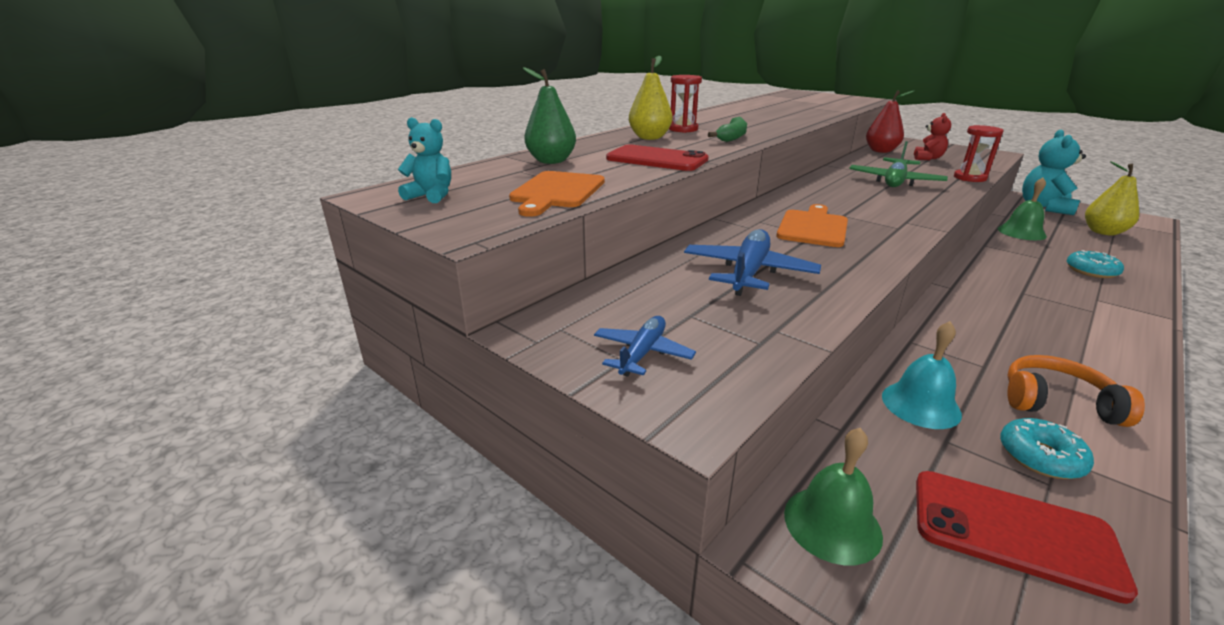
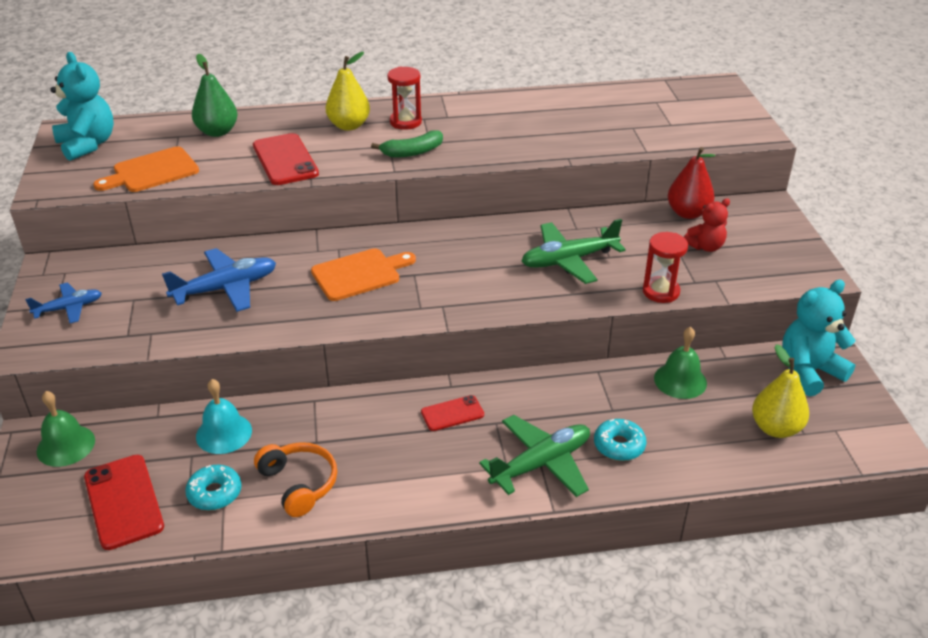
camera: 40 degrees right, 10 degrees up
(431, 196) = (88, 145): turquoise teddy bear -> turquoise teddy bear, size x1.67
(993, 301) = (452, 413): none -> red phone
(1098, 299) = (541, 463): none -> green plane

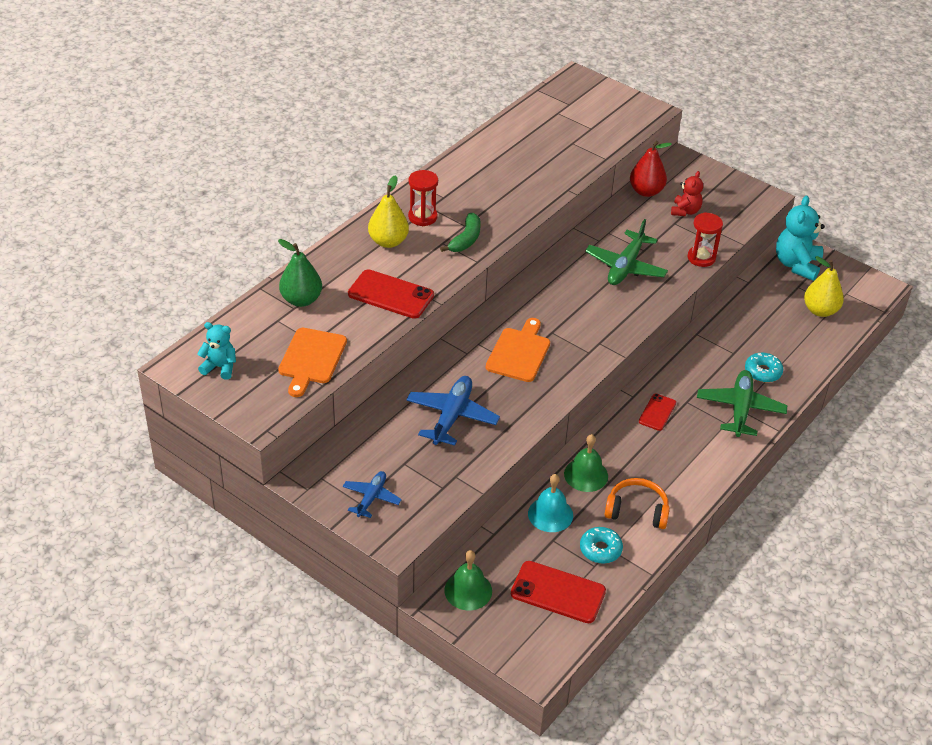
camera: 45 degrees left, 5 degrees up
(88, 145) = (220, 367): turquoise teddy bear -> turquoise teddy bear, size x0.60
(680, 380) = (744, 312): green bell -> green bell (586, 475)

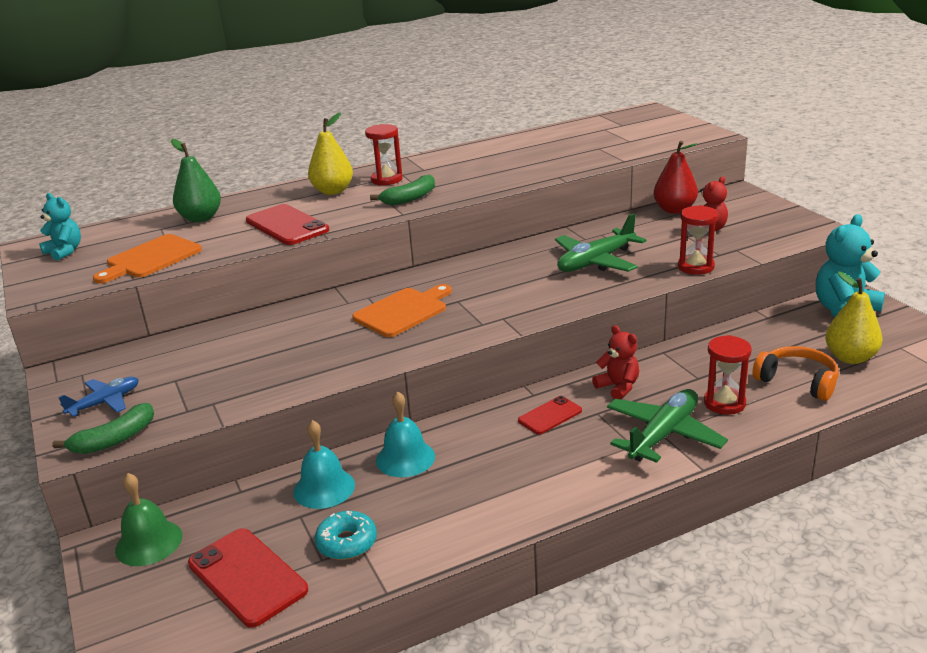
camera: 30 degrees right, 15 degrees down
(415, 526) = (114, 439): none -> green banana
(452, 416) = (272, 350): blue plane -> none
(586, 475) = (405, 458): green bell -> turquoise bell
(637, 510) = (433, 511): orange headphones -> orange headphones (797, 381)
(686, 375) = (618, 387): none -> red teddy bear
(762, 372) = (724, 403): turquoise donut -> red hourglass

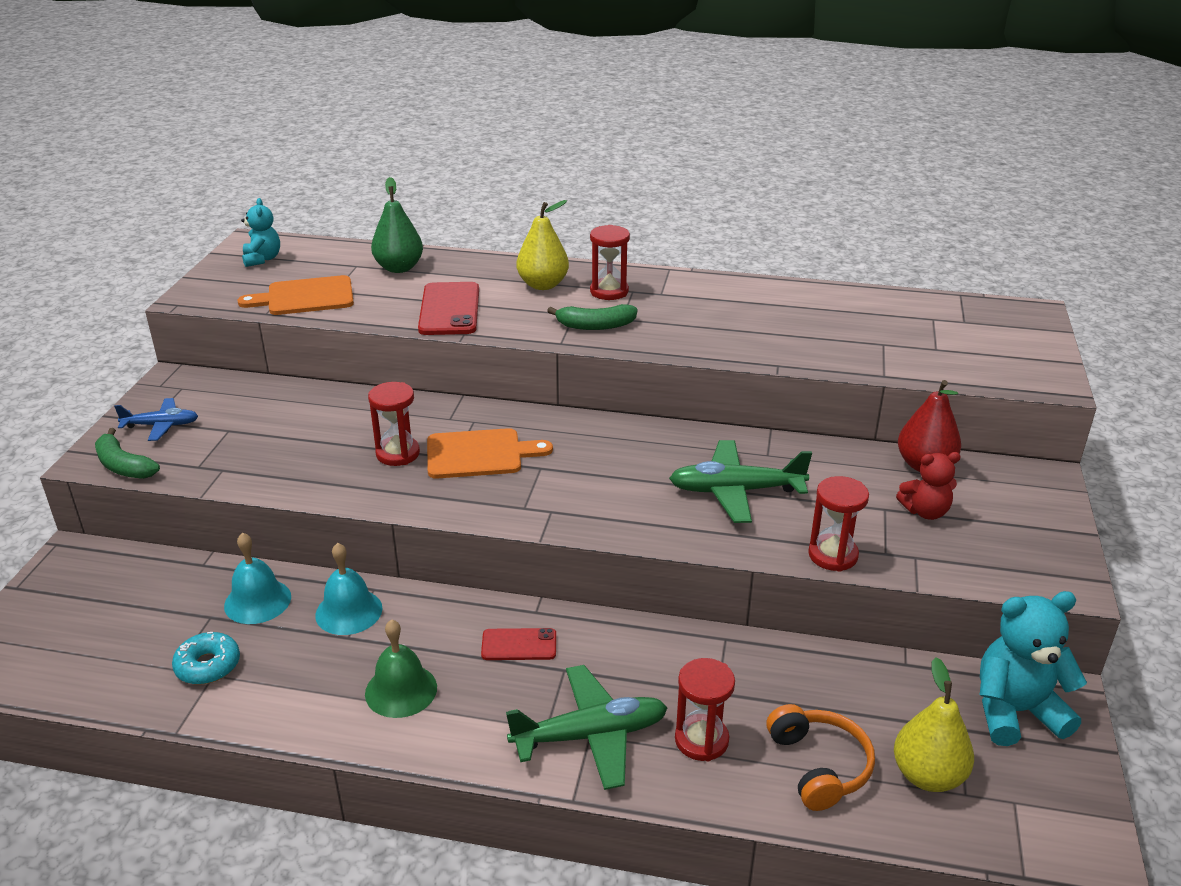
camera: 35 degrees right, 5 degrees up
(114, 439) = (123, 466): green banana -> green banana turned 45 degrees clockwise
(149, 542) = (97, 572): green bell -> green bell (401, 690)
(247, 577) = (113, 648): red phone -> none
(342, 335) = (398, 453): none -> red hourglass
(618, 387) = (623, 653): red teddy bear -> none

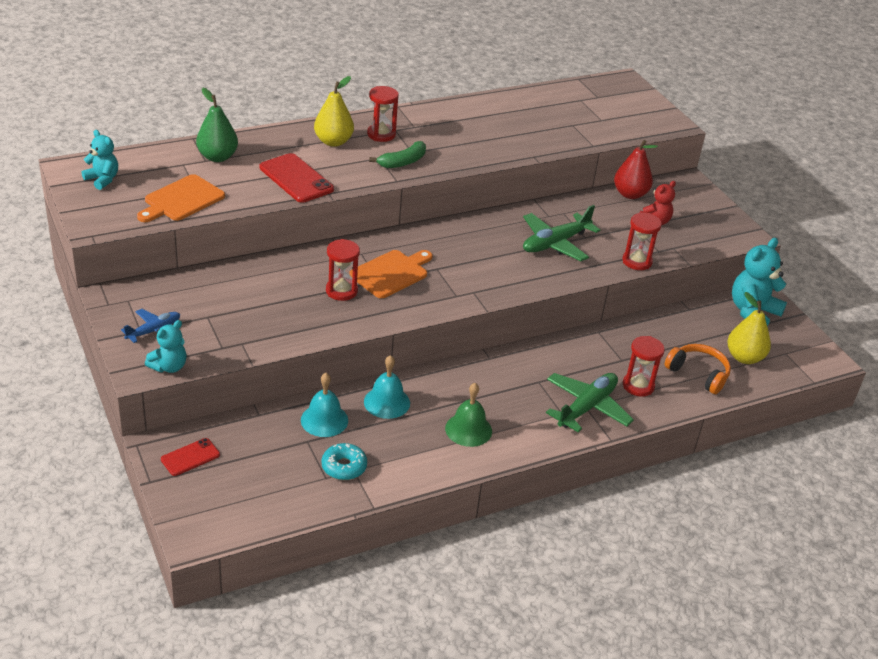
camera: 40 degrees left, 5 degrees up
(123, 466) = (169, 367): green banana -> turquoise teddy bear
(519, 645) = (501, 379): red phone -> red phone (190, 457)

